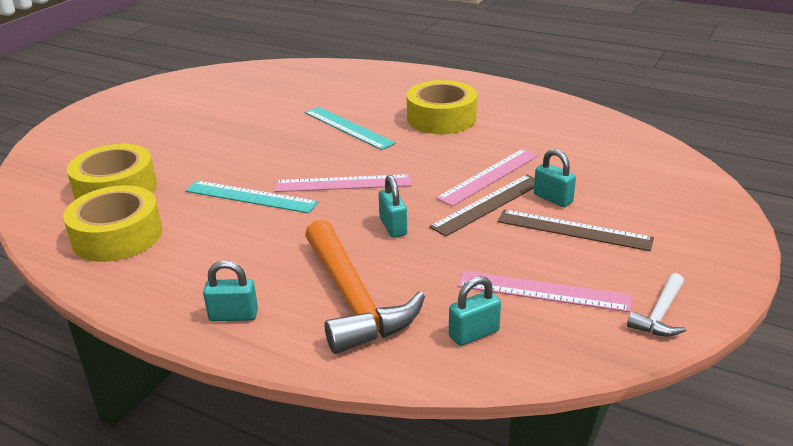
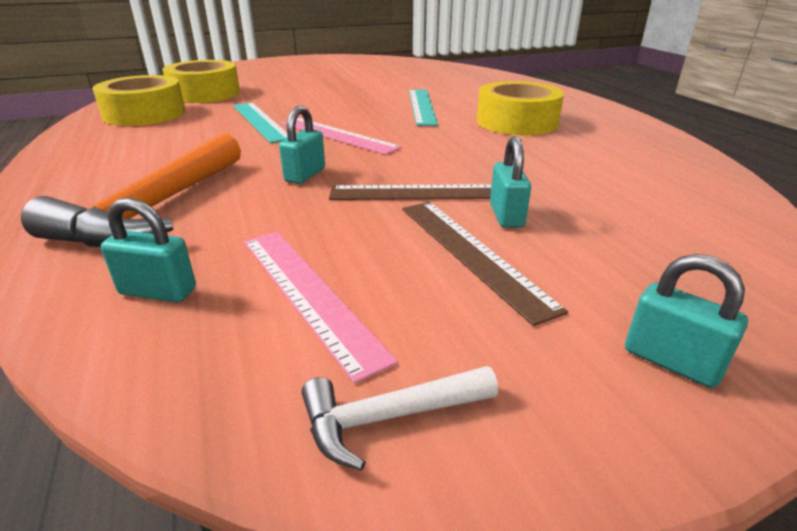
camera: 40 degrees right, 0 degrees up
(233, 316) = (72, 180): turquoise padlock -> turquoise padlock (671, 361)
(489, 176) = (474, 173): pink ruler -> none

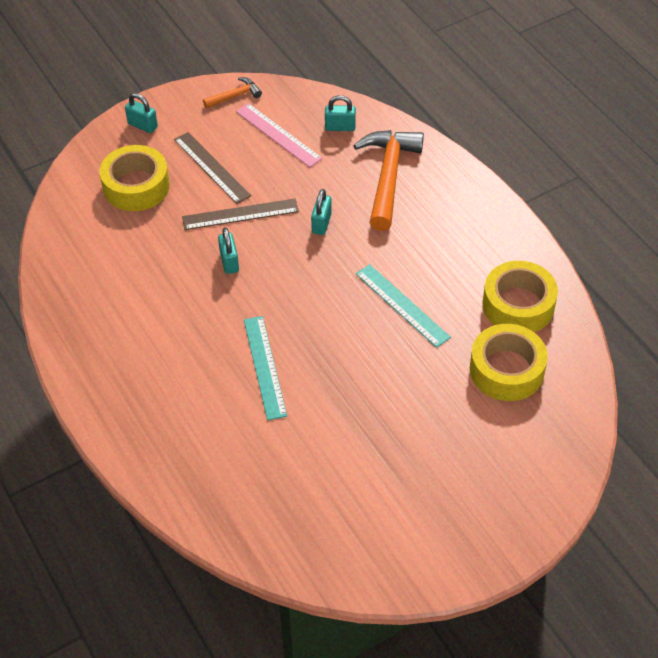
camera: 170 degrees right, 20 degrees up
(337, 135) = (323, 287): pink ruler -> none
(388, 417) = (235, 96): white hammer -> orange hammer
(506, 215) = (193, 199): turquoise padlock -> turquoise padlock (229, 262)
(517, 122) = (173, 339): yellow tape -> yellow tape (136, 186)

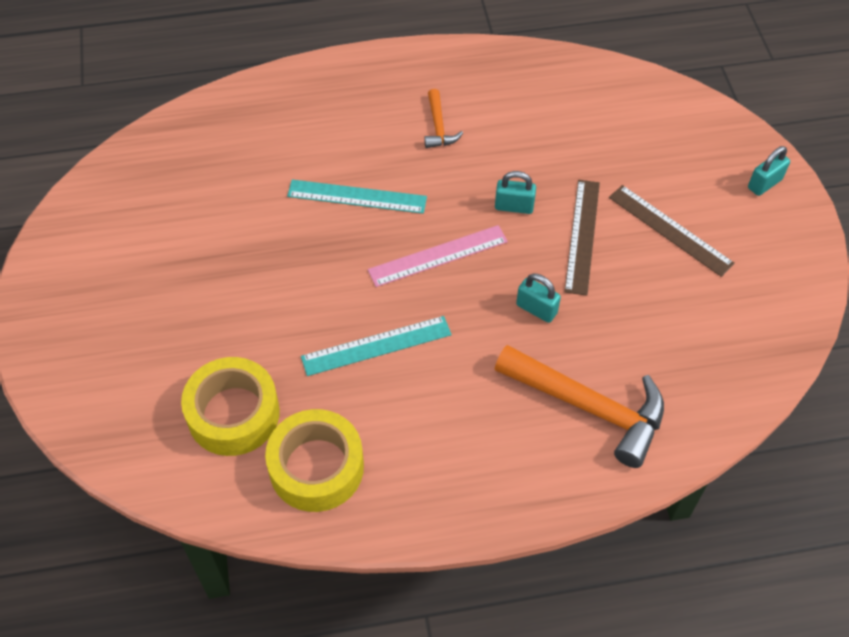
camera: 110 degrees right, 5 degrees up
(136, 186) = (662, 155): yellow tape -> none
(211, 167) = (670, 230): brown ruler -> brown ruler turned 60 degrees clockwise
(235, 96) = (794, 288): orange hammer -> orange hammer (438, 127)
(278, 135) = (706, 312): pink ruler -> pink ruler (438, 256)
(340, 127) = (700, 384): turquoise padlock -> none

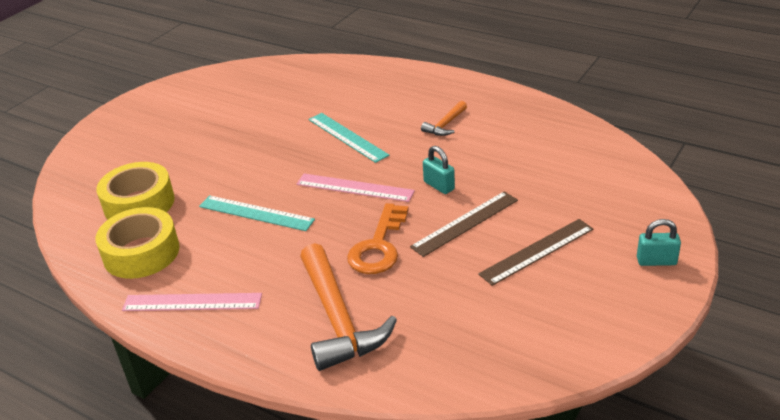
camera: 45 degrees right, 20 degrees down
(440, 483) = (192, 302): none -> pink ruler
(536, 309) = (378, 246): turquoise padlock -> orange key
(670, 230) = (537, 251): brown ruler -> brown ruler turned 60 degrees clockwise

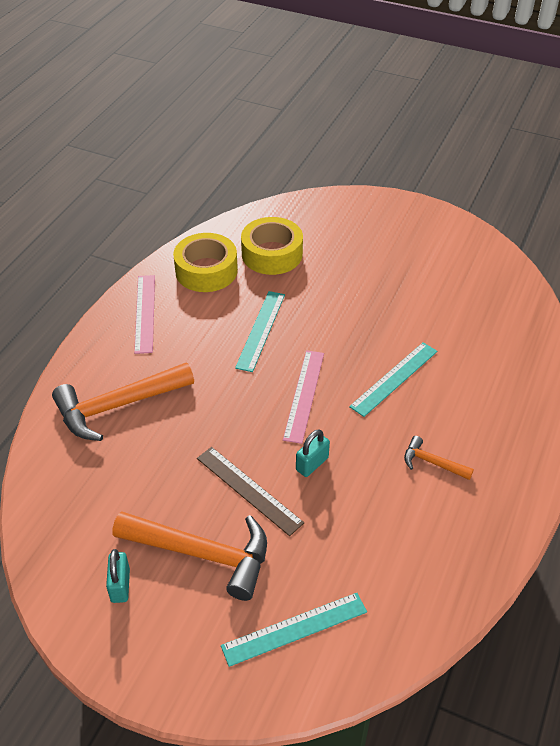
camera: 80 degrees right, 10 degrees up
(378, 246) = (213, 423): orange key -> none
(537, 251) = (203, 554): brown ruler -> orange hammer
(608, 200) = (294, 629): none -> turquoise ruler
(656, 261) = (184, 670): turquoise padlock -> turquoise padlock (120, 585)

